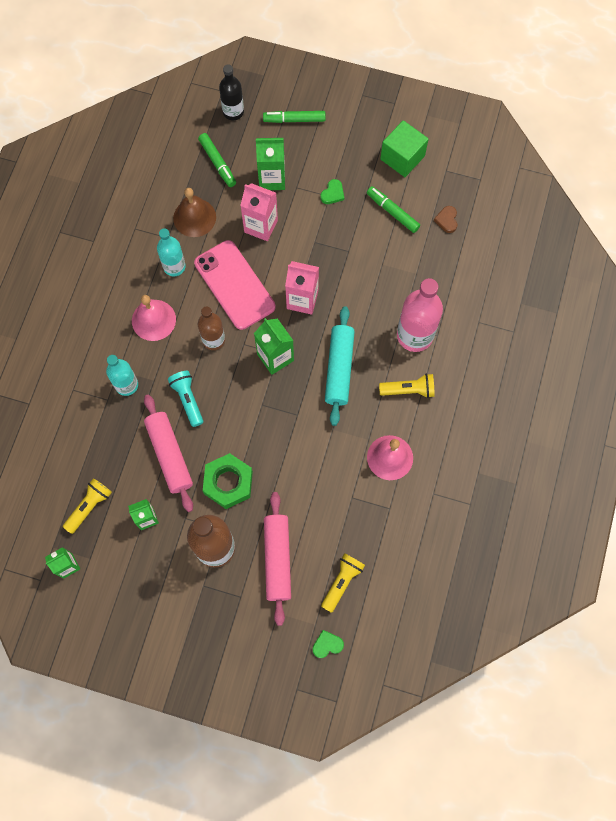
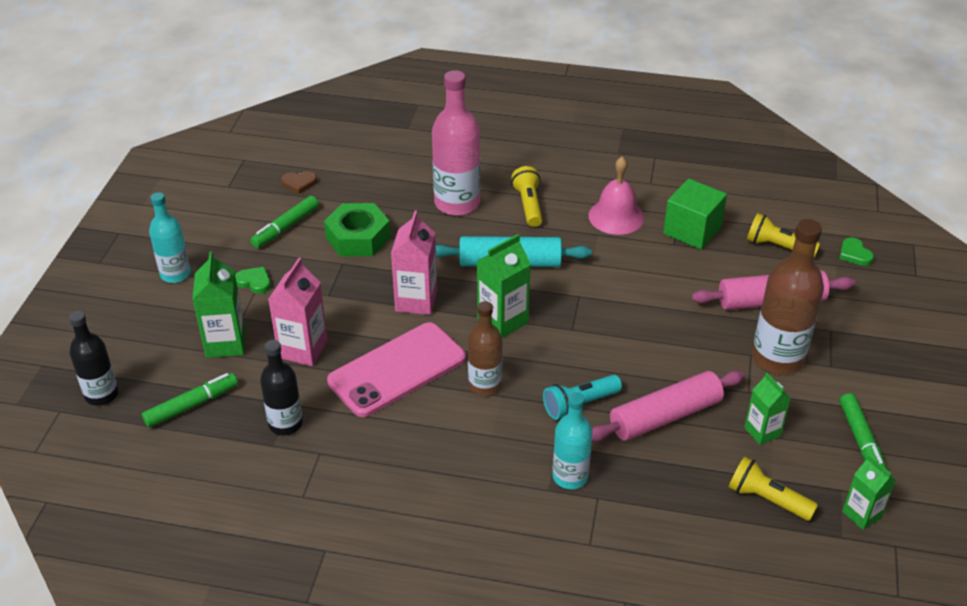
camera: 95 degrees left, 30 degrees down
(153, 320) = (460, 455): pink bell -> none
(174, 266) = (370, 440): turquoise bottle -> turquoise bottle (175, 274)
(194, 217) = (285, 424): brown bell -> black bottle
(228, 483) = (688, 353): green nut -> green nut (358, 237)
(294, 120) = (128, 326): green marker -> green marker (861, 441)
(402, 157) = (205, 222): green cube -> green cube (692, 230)

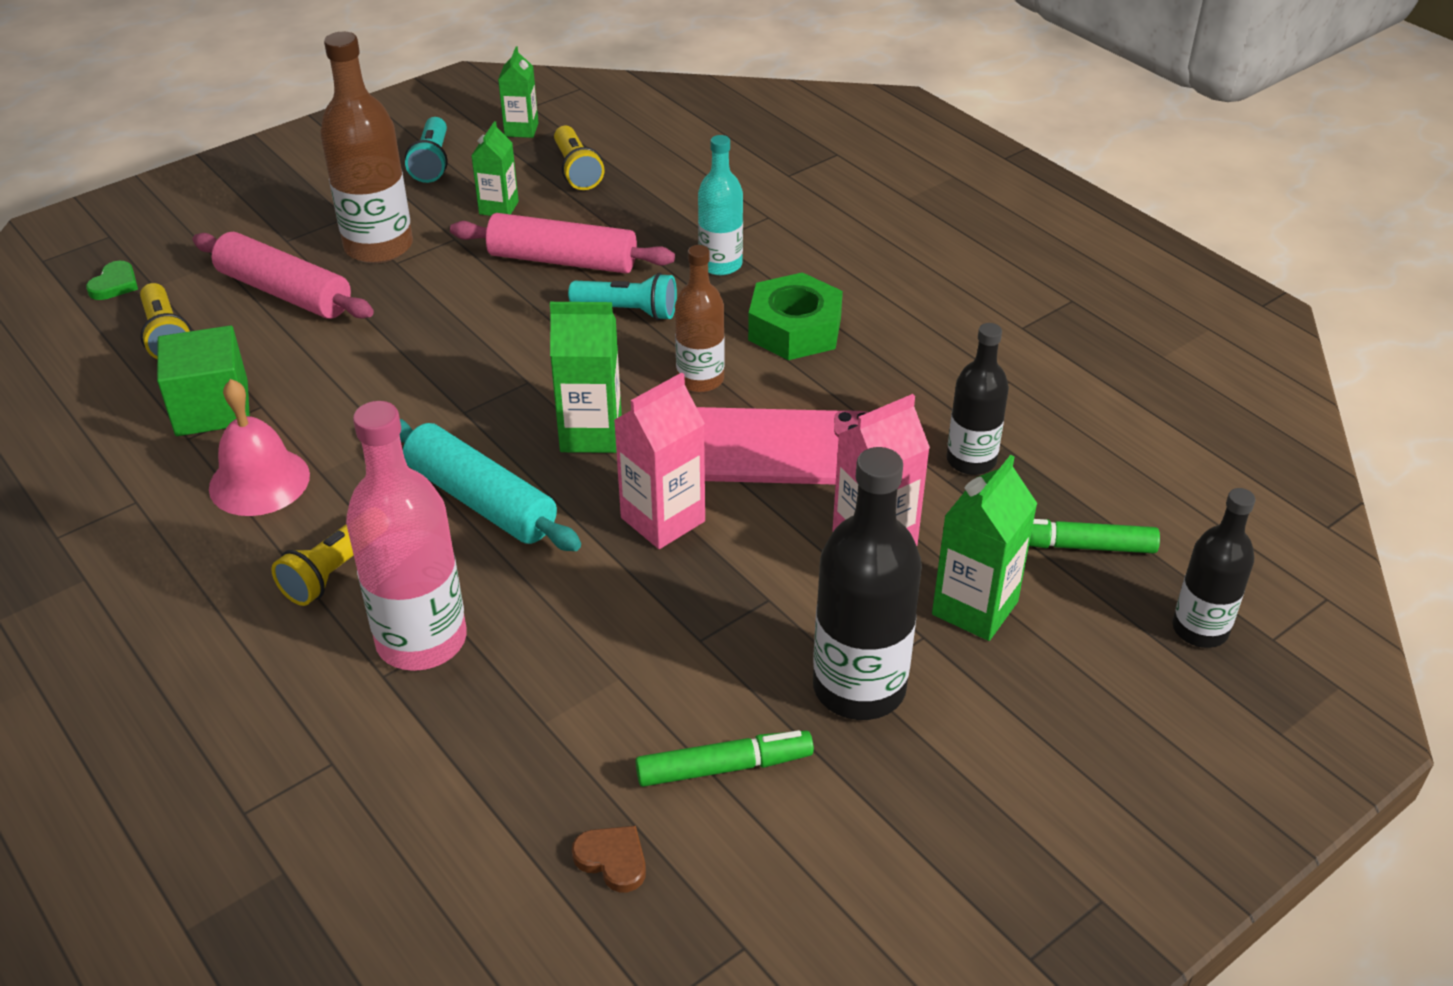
camera: 140 degrees left, 0 degrees up
(175, 274) = (977, 783): turquoise bottle -> none
(254, 282) = (859, 687): green heart -> black bottle
(358, 237) = (632, 671): green nut -> green nut (794, 329)
(861, 441) = (432, 162): green marker -> turquoise flashlight

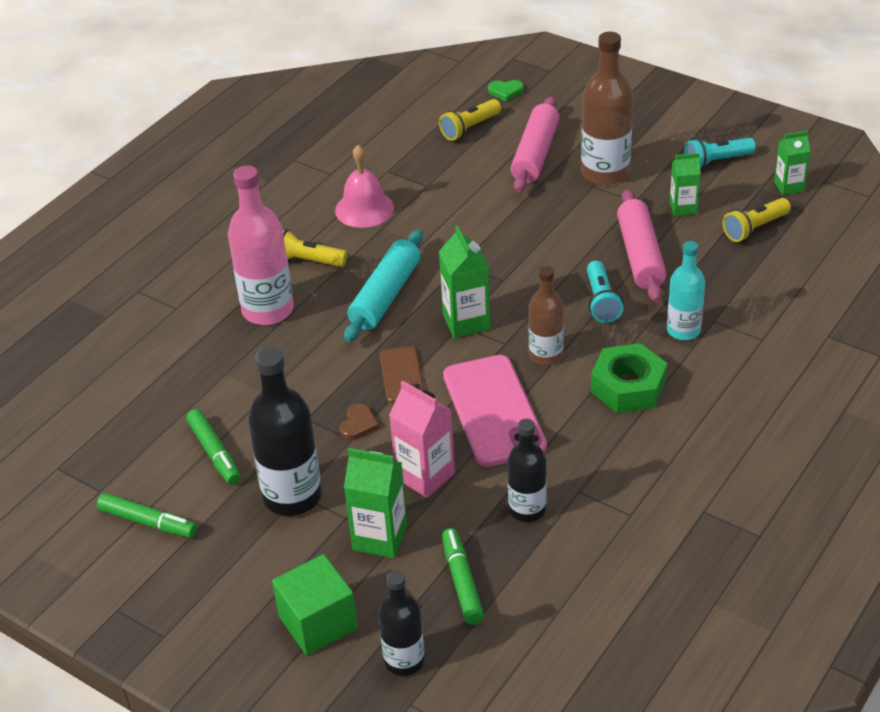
camera: 75 degrees right, 0 degrees up
(212, 408) = (416, 169): green cube -> green cube (318, 622)
(612, 860) = (142, 426): brown heart -> brown heart (358, 424)
(663, 519) = (401, 375): pink carton -> brown phone
(847, 884) = (148, 522): none -> green marker

